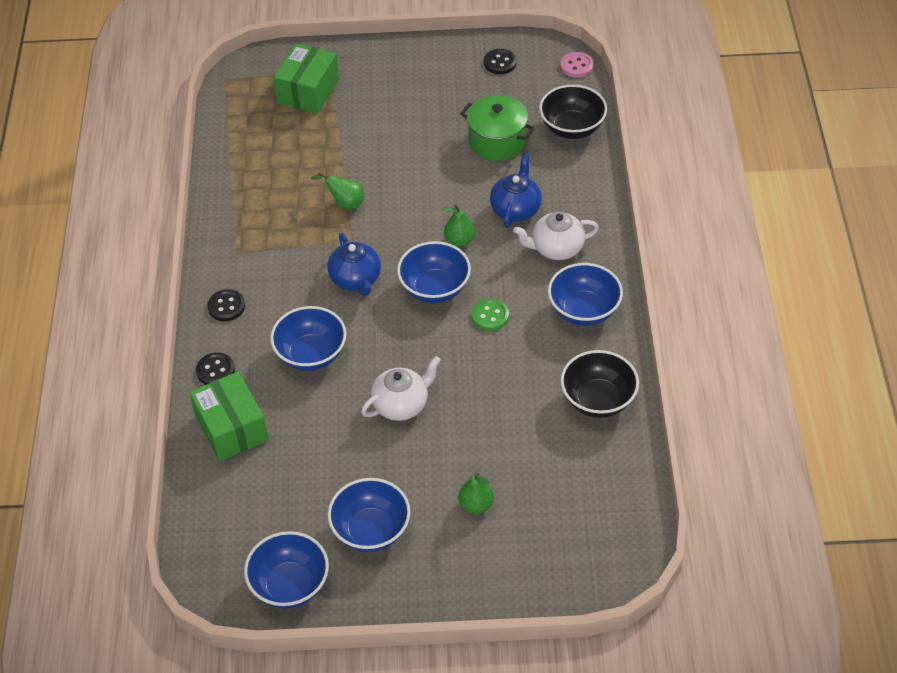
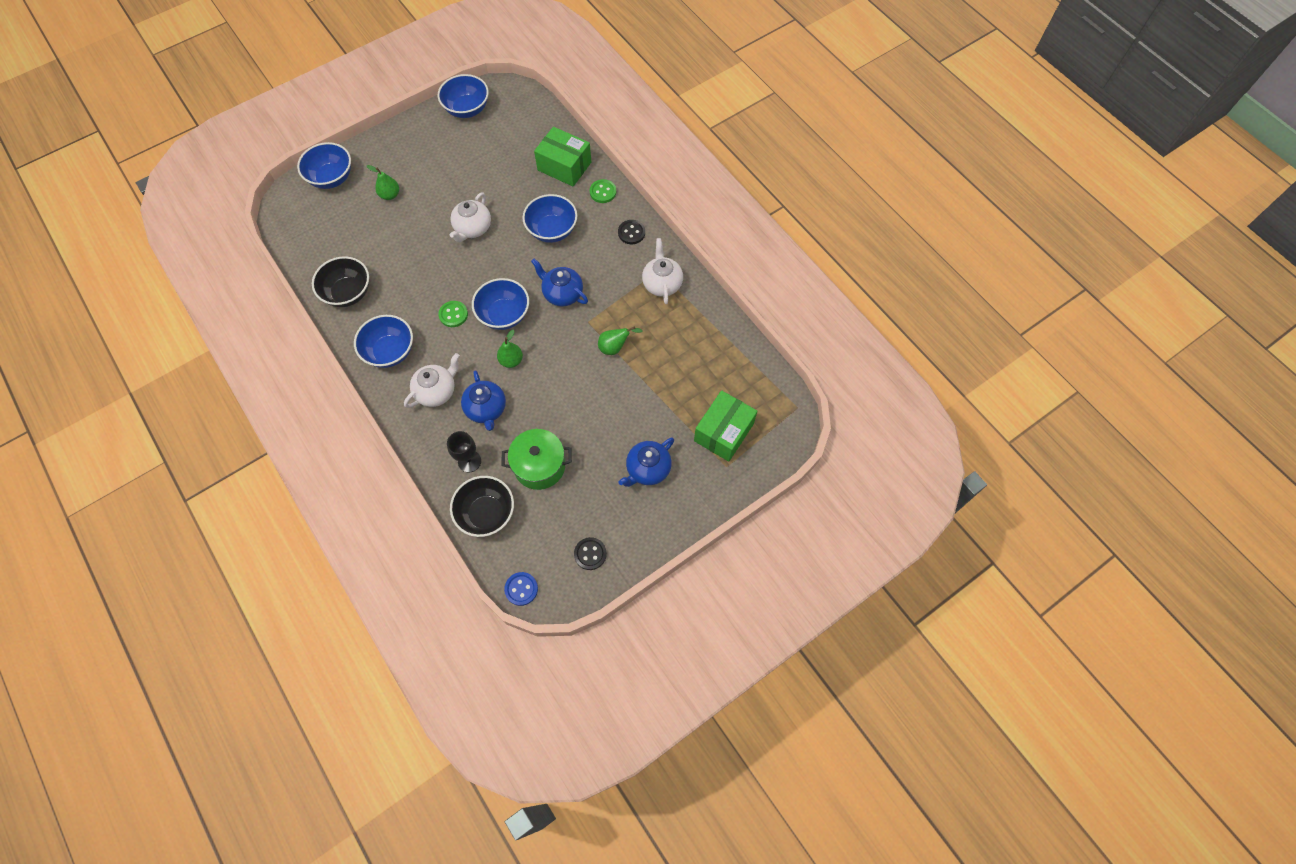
camera: 145 degrees right, 15 degrees up
(215, 370) = (603, 192): black button -> green button
(243, 238) = (662, 283): none -> white teapot
(308, 91) = (723, 432): green box -> green box turned 45 degrees clockwise
(371, 530) = (442, 154): blue bowl -> blue bowl (332, 178)
(401, 96) = (647, 469): none -> blue teapot
(561, 174) = (469, 461): none -> black goblet
(576, 66) = (521, 589): pink button -> blue button

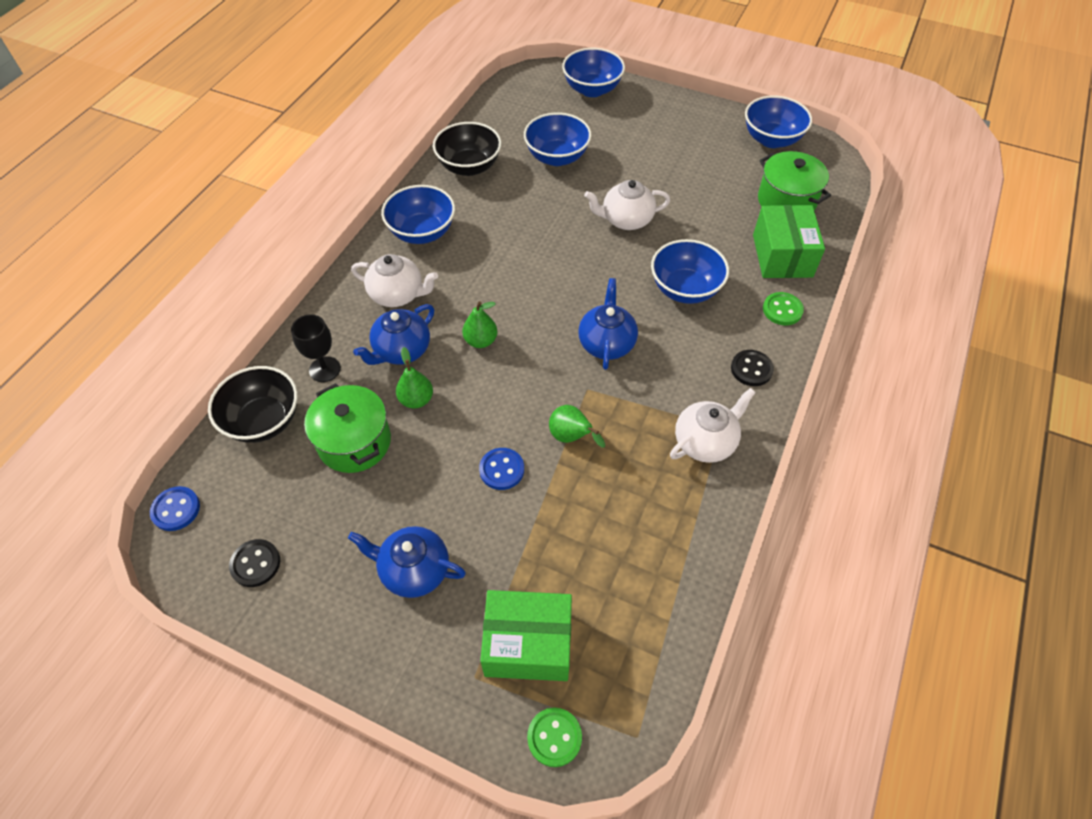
camera: 60 degrees right, 10 degrees down
(390, 195) = (610, 138): green pear -> green pear (416, 399)
(453, 314) = (504, 259): green button -> green button (554, 737)
(504, 315) = (536, 303): blue bowl -> blue bowl (557, 157)
(524, 136) = (786, 201): none -> green pot
(612, 394) = (501, 470): none -> blue button

